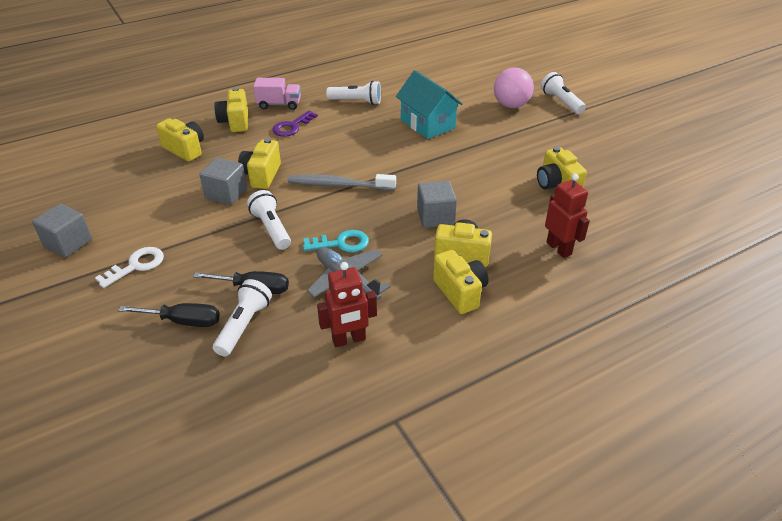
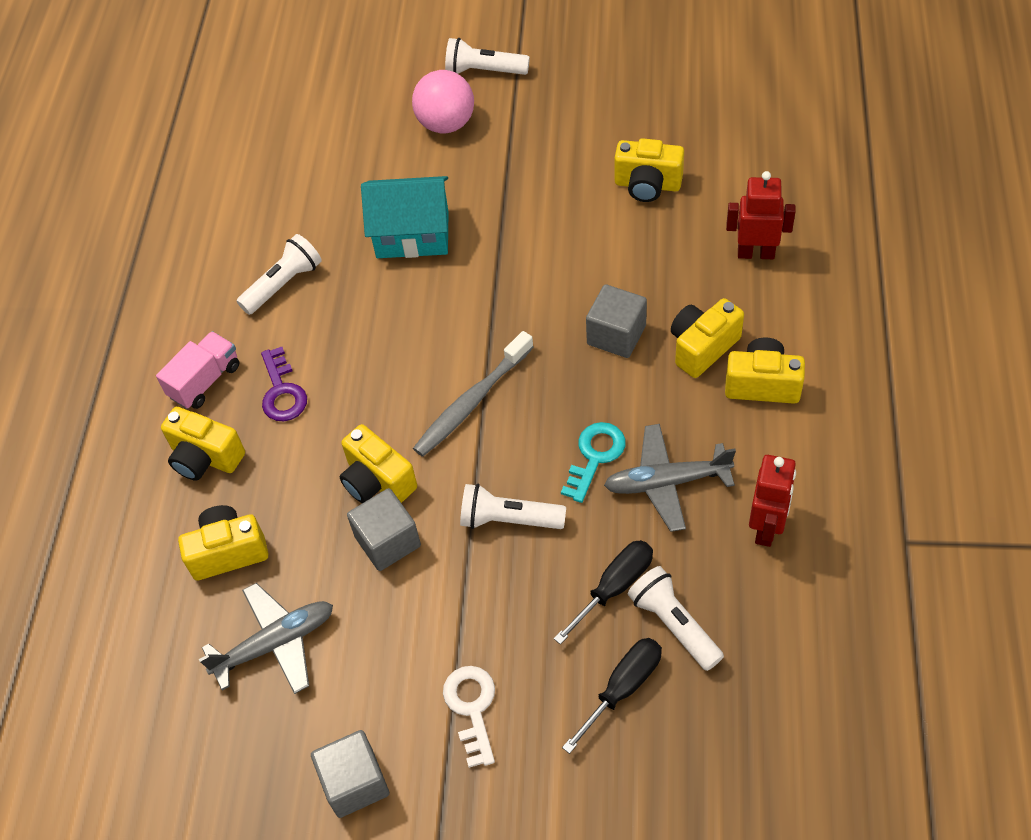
camera: 50 degrees left, 15 degrees up
(140, 184) = (276, 643): none -> grey plane

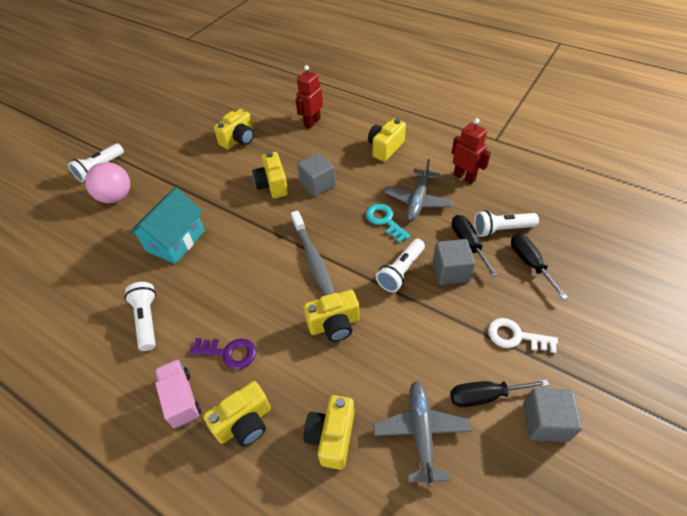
camera: 65 degrees left, 5 degrees down
(359, 699) = (485, 396): none -> black screwdriver
(388, 541) = (380, 336): grey cube -> grey cube (450, 271)
(702, 347) = (349, 158): yellow camera -> yellow camera (272, 185)

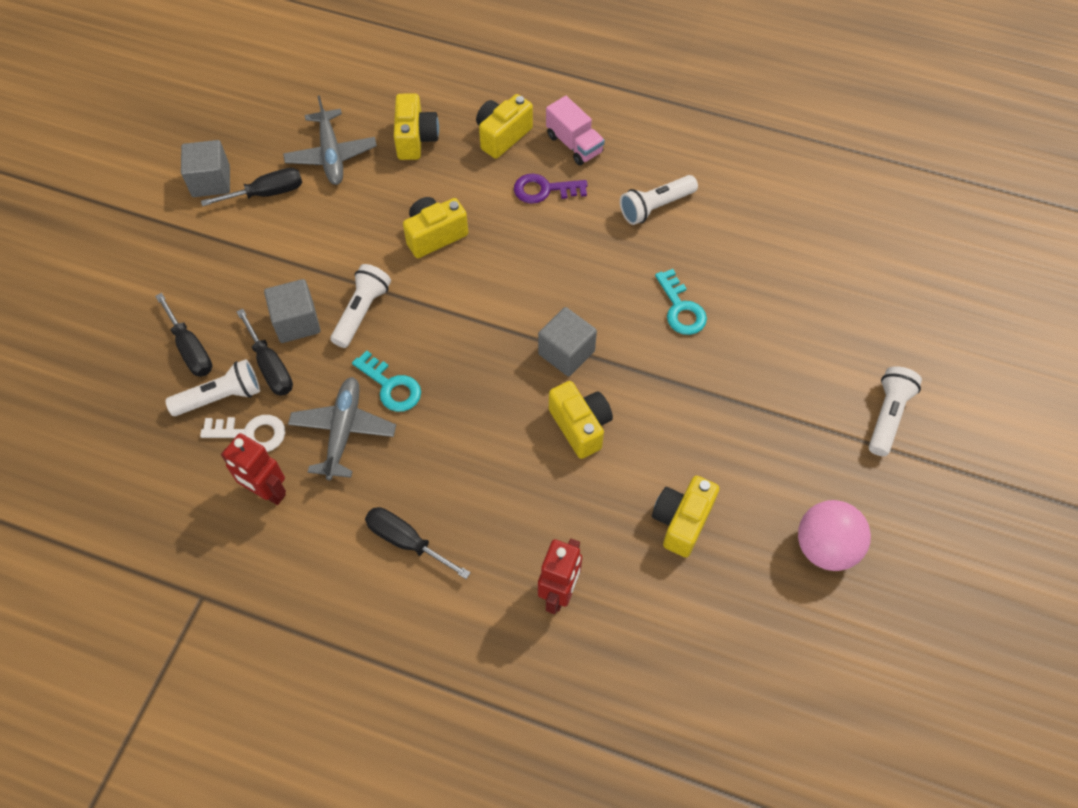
camera: 165 degrees right, 10 degrees up
(116, 197) = (817, 365): pink ball -> pink ball (825, 547)
(147, 320) = (655, 207): white flashlight -> white flashlight turned 90 degrees clockwise
(175, 241) = (681, 308): turquoise house -> turquoise key
(313, 258) = (482, 313): grey toothbrush -> none
(317, 184) = (508, 438): grey cube -> grey cube (566, 352)
(385, 148) = (406, 541): yellow camera -> black screwdriver
(516, 336) = (225, 255): white key -> white key (250, 433)

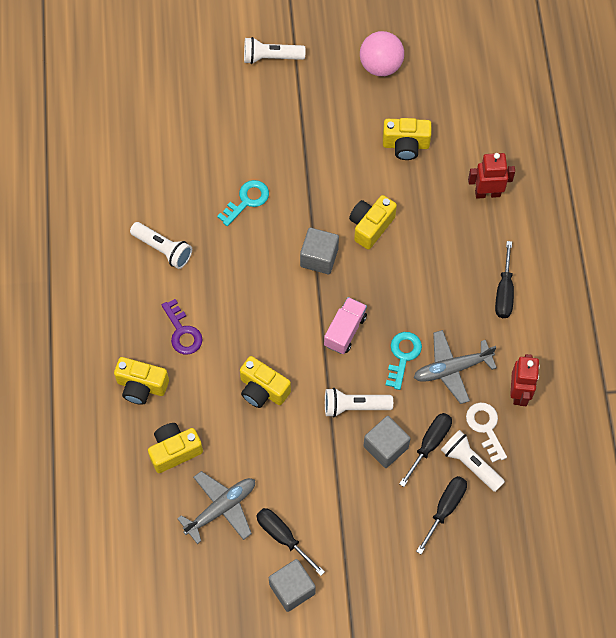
camera: 115 degrees left, 5 degrees up
(574, 144) = (126, 330): pink truck -> pink truck (345, 331)

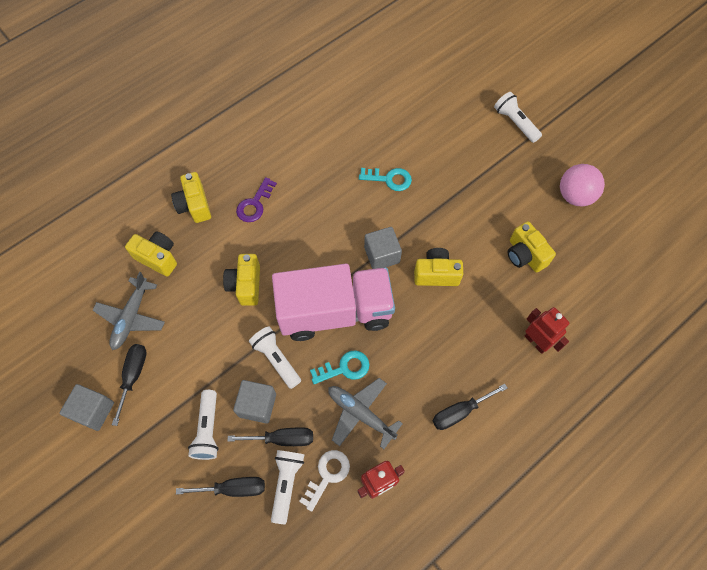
camera: 55 degrees right, 0 degrees up
(163, 249) = (310, 152): white flashlight -> white flashlight (208, 429)
(221, 508) = (131, 317): grey plane -> grey plane turned 90 degrees clockwise
(345, 331) = (335, 311): pink truck -> pink truck, size x2.22

